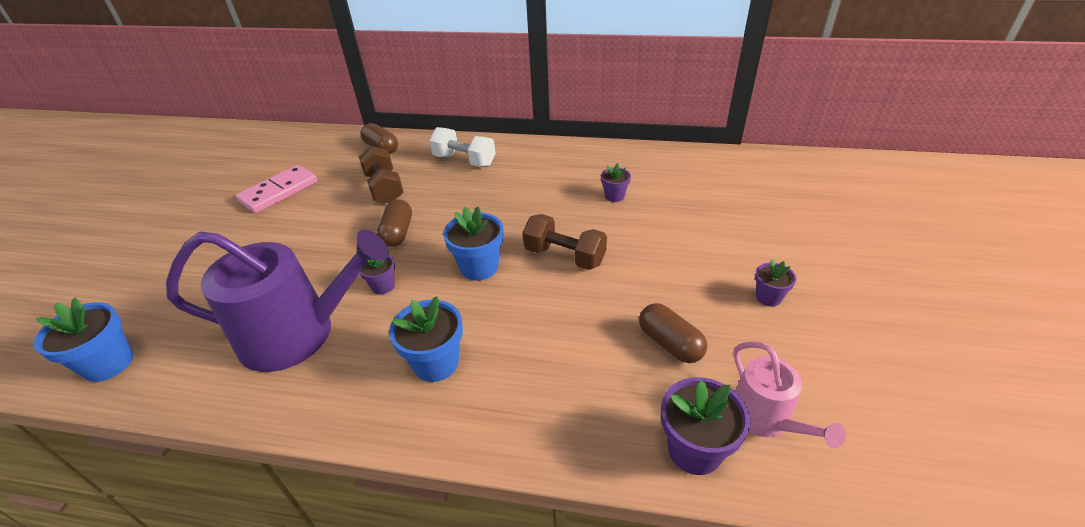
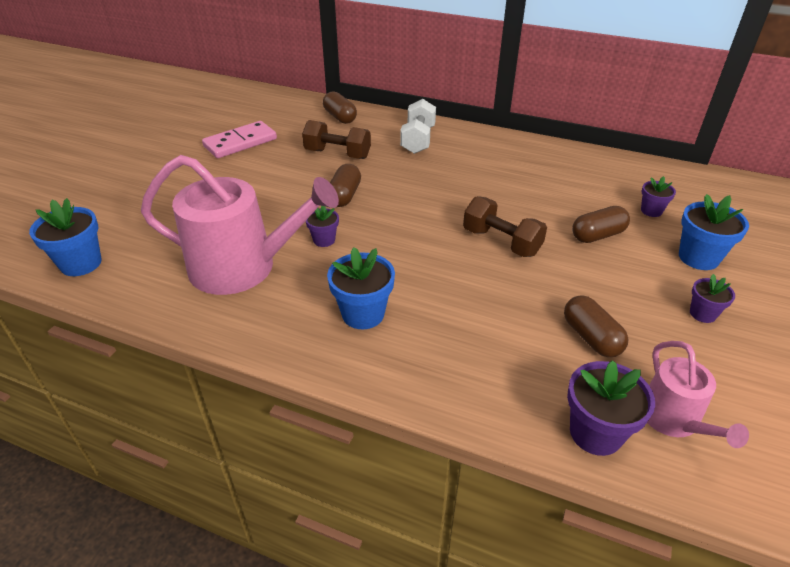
camera: 10 degrees right, 0 degrees up
(298, 333) = (243, 267): purple watering can -> pink watering can
(384, 188) = (337, 154): brown dumbbell -> brown dumbbell turned 60 degrees counterclockwise
(464, 161) = (418, 140): white dumbbell -> white dumbbell turned 60 degrees clockwise
(479, 267) = (416, 238): blue flower pot -> blue flower pot (698, 257)
(614, 196) = (562, 195): purple flower pot -> purple flower pot (651, 211)
(655, 233) = (597, 235): none -> brown capsule

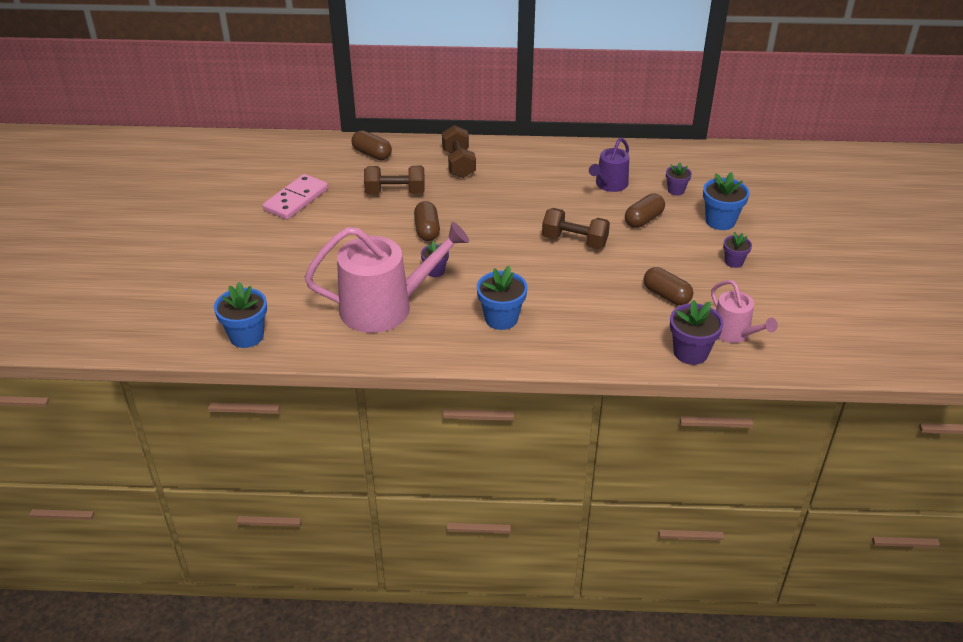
camera: 20 degrees left, 0 degrees up
(418, 140) = (458, 164): white dumbbell -> brown dumbbell
(572, 189) = (609, 184): none -> purple watering can

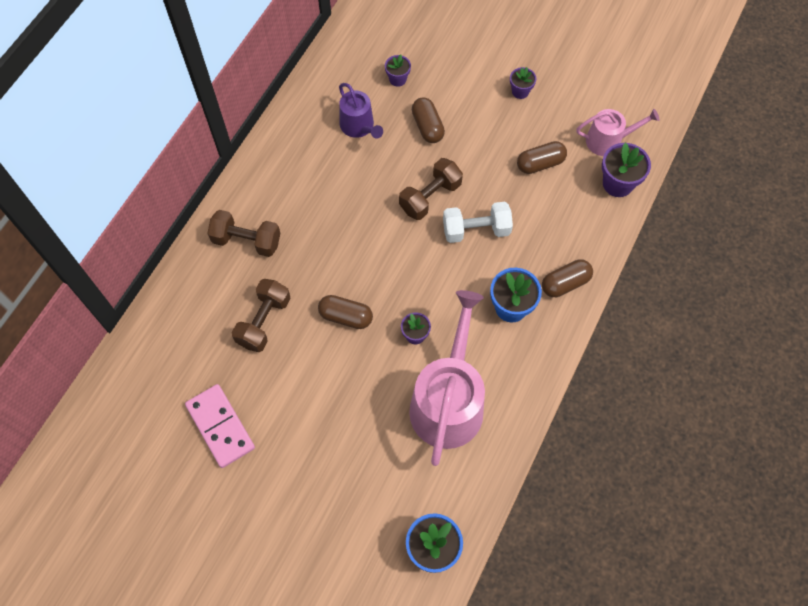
camera: 65 degrees left, 25 degrees up
(372, 154) = (177, 318): brown capsule -> brown capsule (565, 283)
(563, 276) = (476, 230): none -> white dumbbell
(720, 221) = (460, 70): blue flower pot -> none

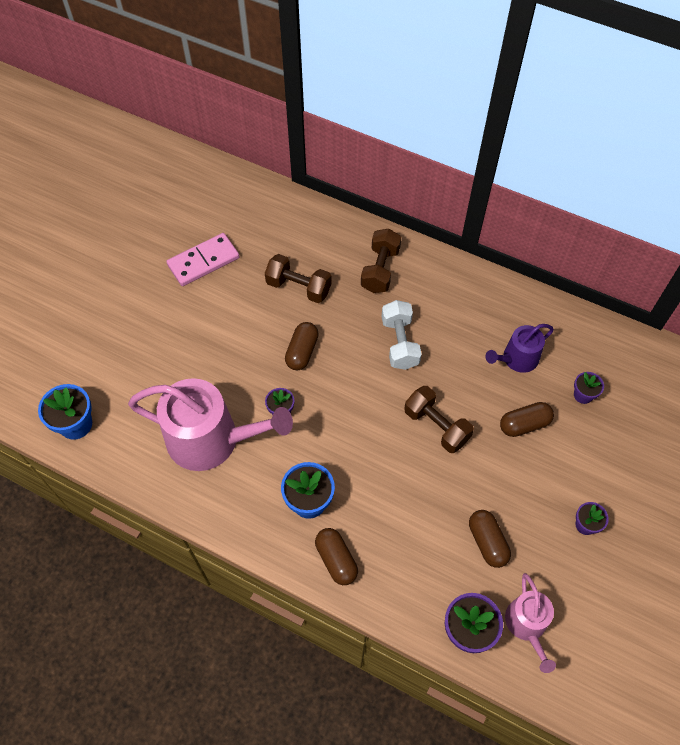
camera: 90 degrees right, 5 degrees down
(476, 230) = (399, 470): white dumbbell -> white dumbbell (400, 343)

